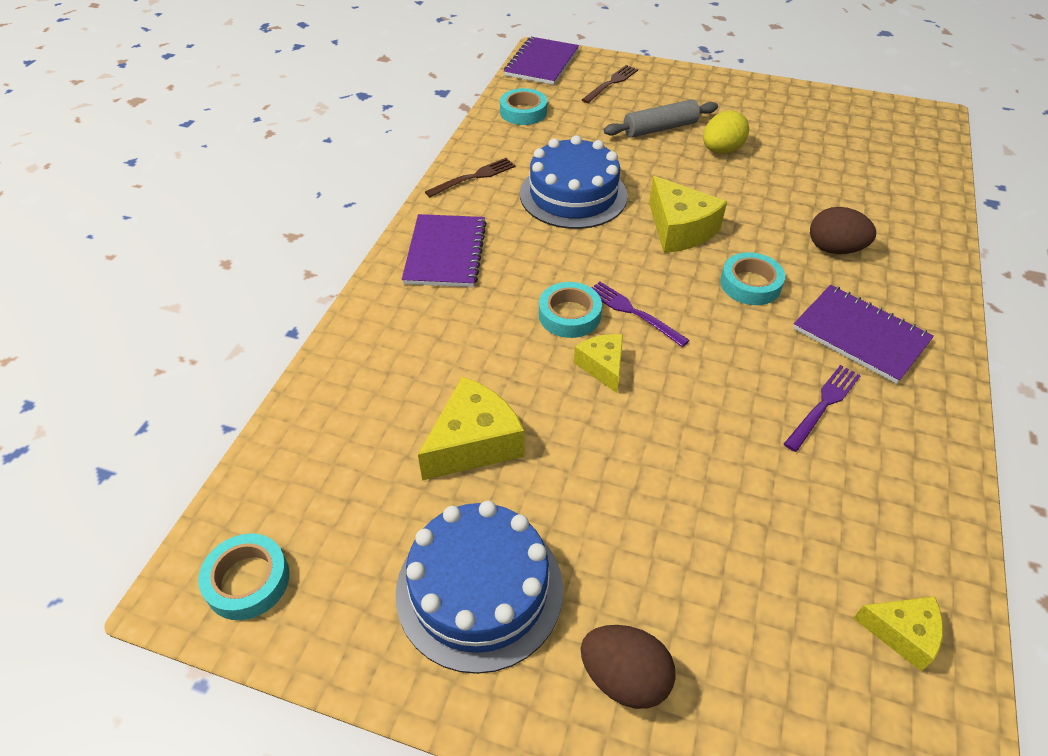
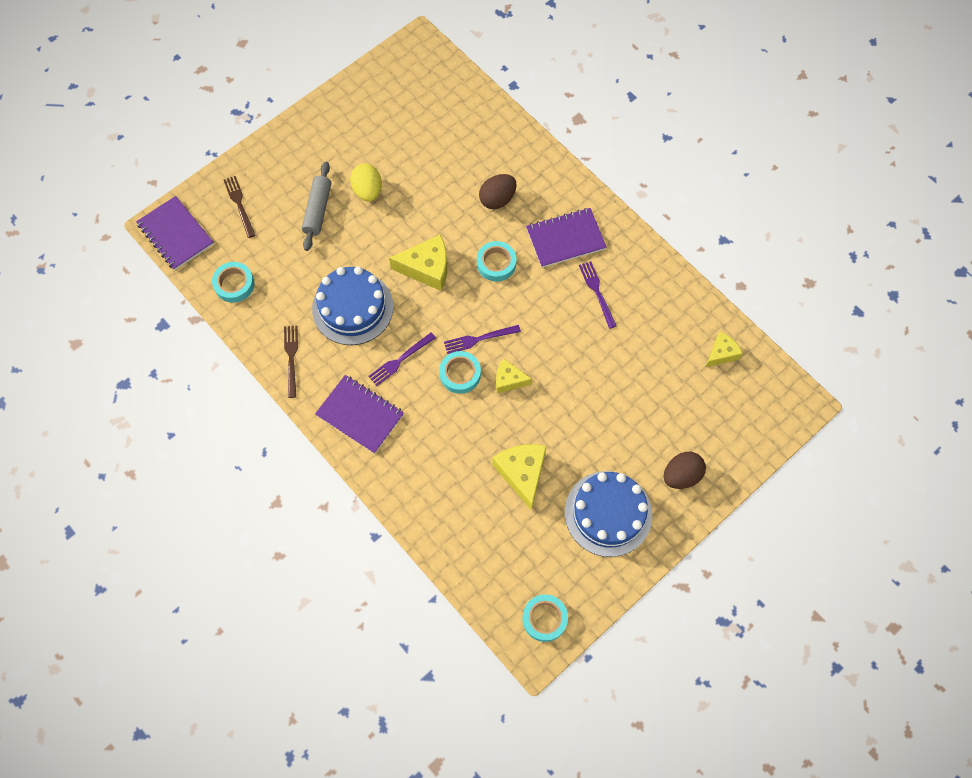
camera: 60 degrees left, 20 degrees up
(541, 256) = (399, 360): none -> purple fork

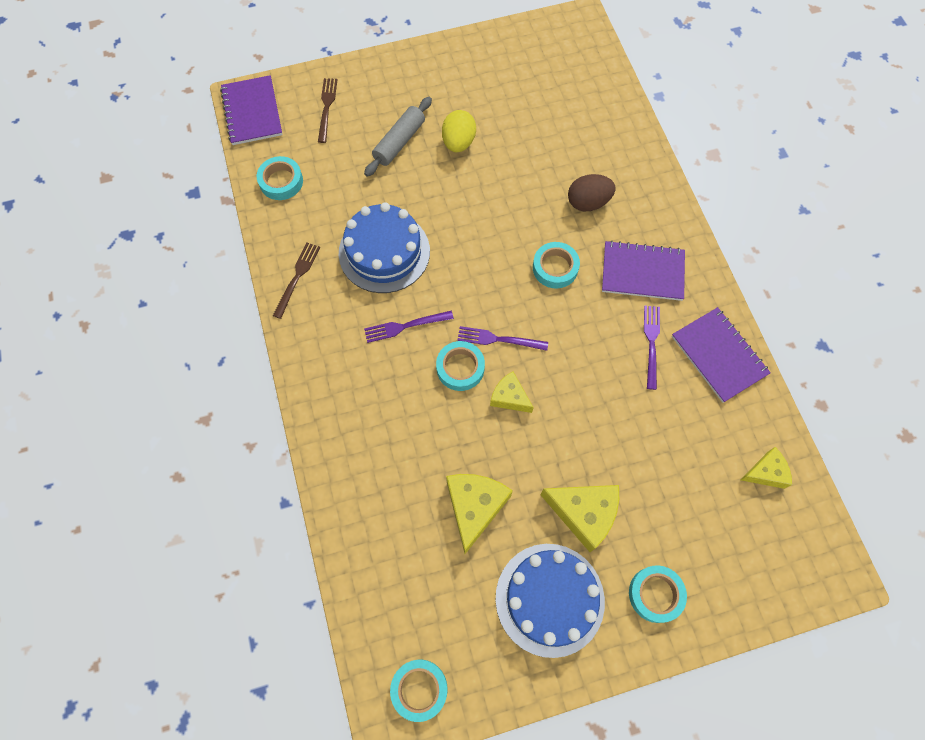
camera: 25 degrees right, 0 degrees up
(360, 415) = (335, 365): purple notebook -> purple notebook (719, 355)
(427, 268) = (480, 243): yellow cheese -> yellow cheese (583, 513)
(681, 475) = (655, 594): brown egg -> turquoise tape

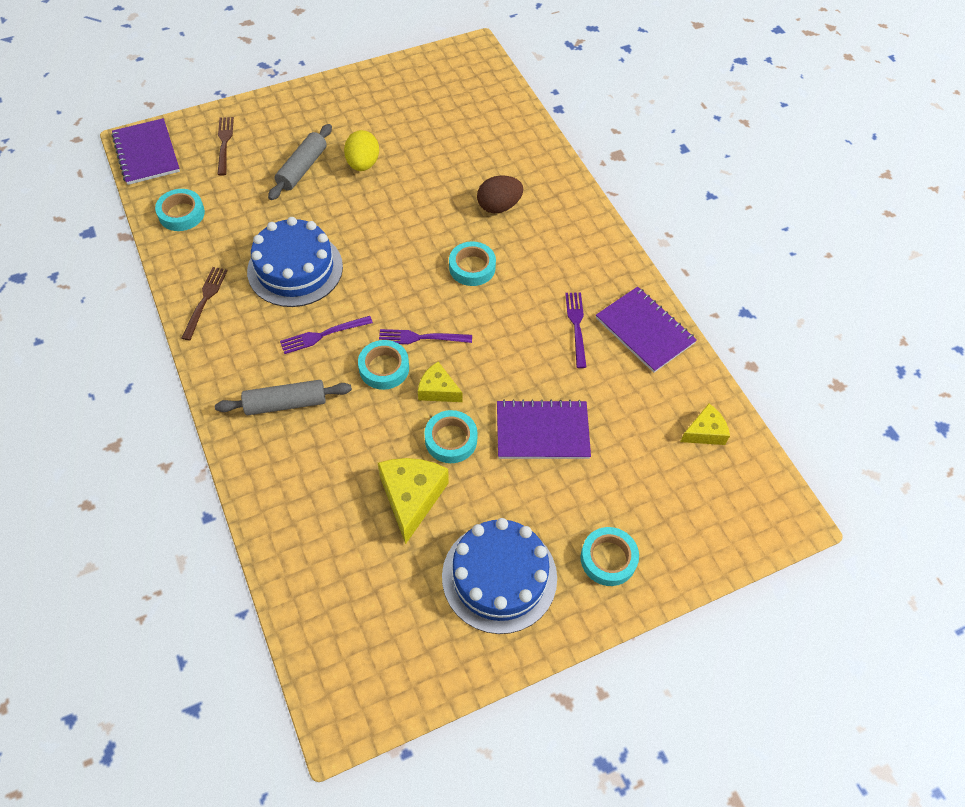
camera: 10 degrees left, 10 degrees down
(365, 395) = (285, 403): none -> grey rolling pin
(419, 689) = (369, 683): turquoise tape -> turquoise tape (451, 440)
(583, 513) = (526, 491): yellow cheese -> none
(642, 272) = (560, 263): purple notebook -> purple notebook (542, 431)

